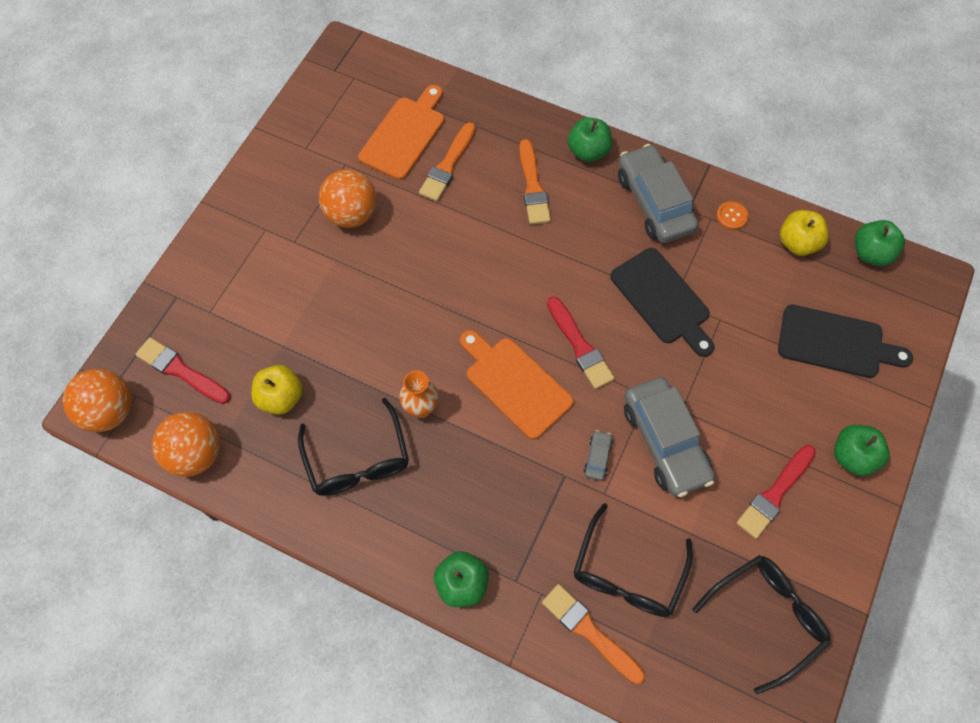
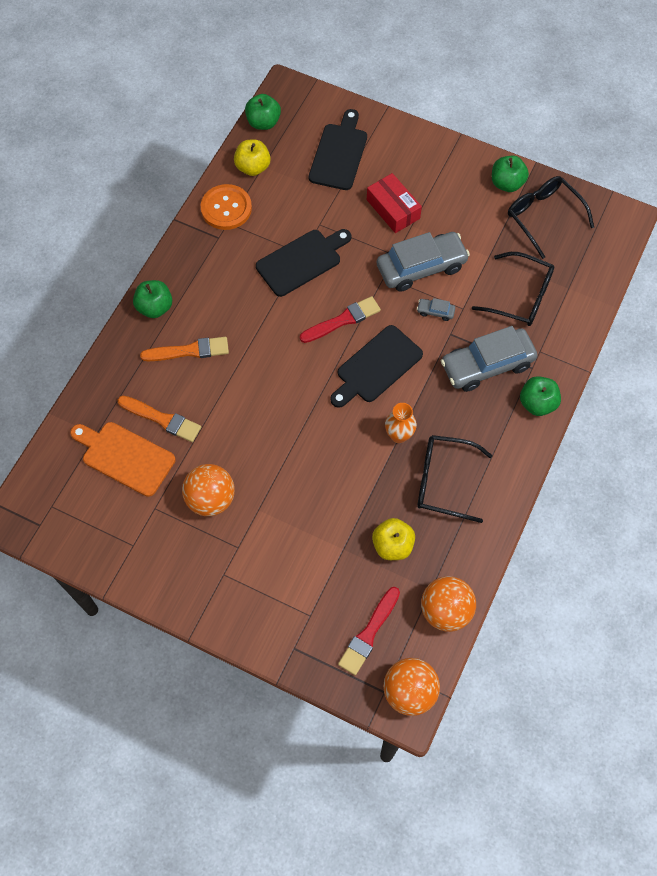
camera: 90 degrees left, 0 degrees up
(357, 459) = (444, 481): black glasses -> black glasses turned 150 degrees counterclockwise
(515, 384) = (376, 367): orange cutting board -> black cutting board
(590, 631) = (563, 321): orange brush -> none
(654, 202) = (210, 261): grey car -> grey car (487, 365)
(731, 216) = (226, 208): orange button -> orange button, size x2.00
(754, 409) = (393, 209): none -> red box
(775, 493) = (457, 203): red brush -> none
(852, 456) = (427, 155): green apple -> green apple (507, 183)

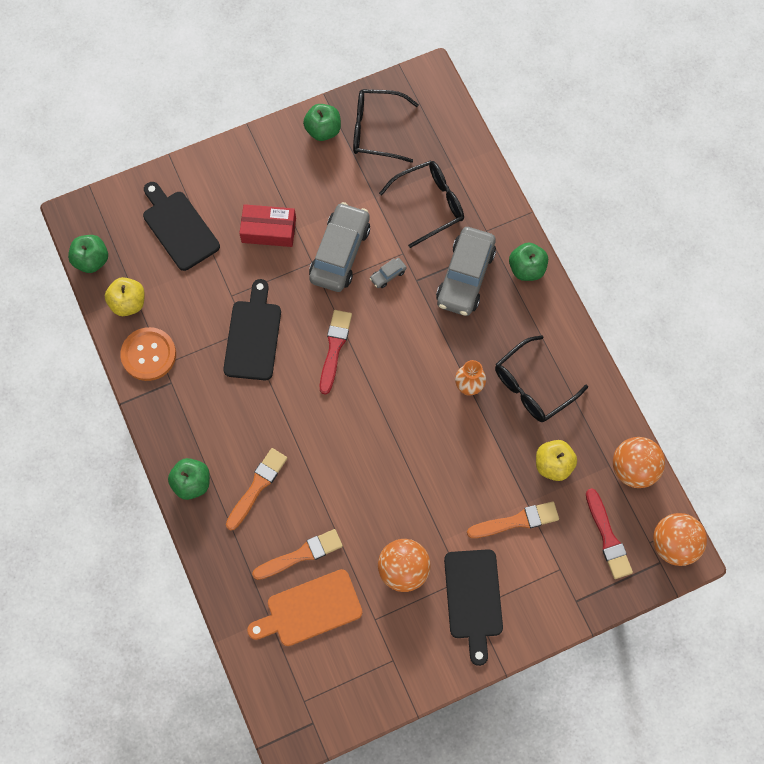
camera: 50 degrees left, 5 degrees up
(321, 552) = (516, 521): none -> orange brush
(376, 367) = (397, 356): black cutting board -> black cutting board (473, 598)

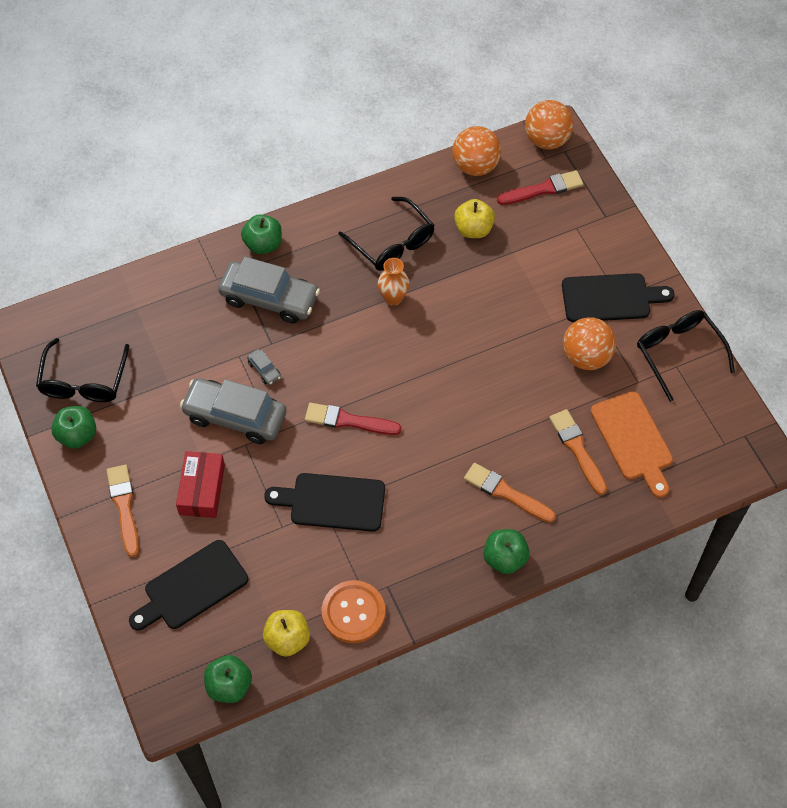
camera: 90 degrees left, 10 degrees down
(429, 205) = (182, 331): black glasses -> black glasses (679, 354)
(516, 521) = (531, 261): orange brush -> orange brush (124, 507)

